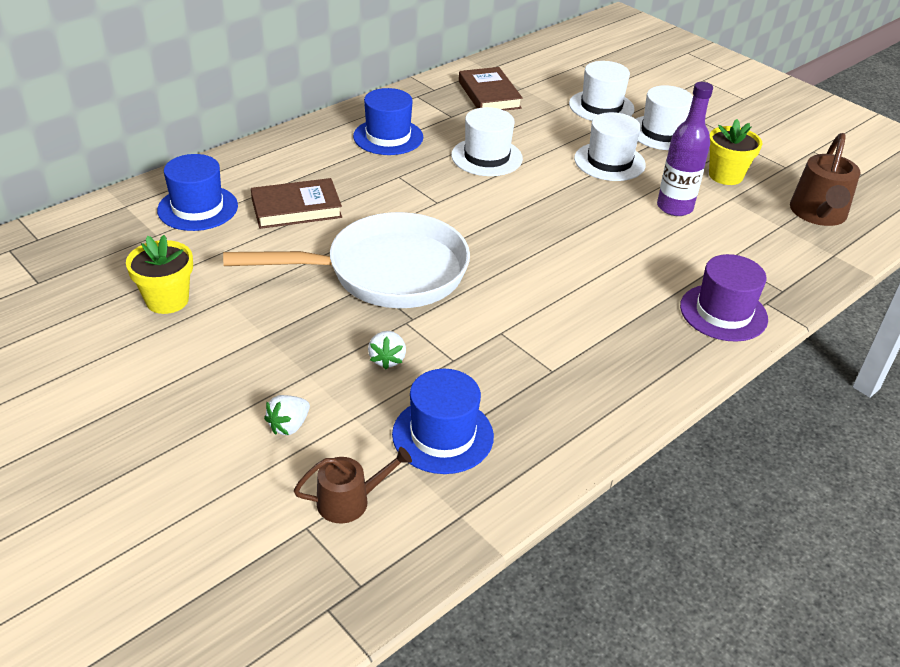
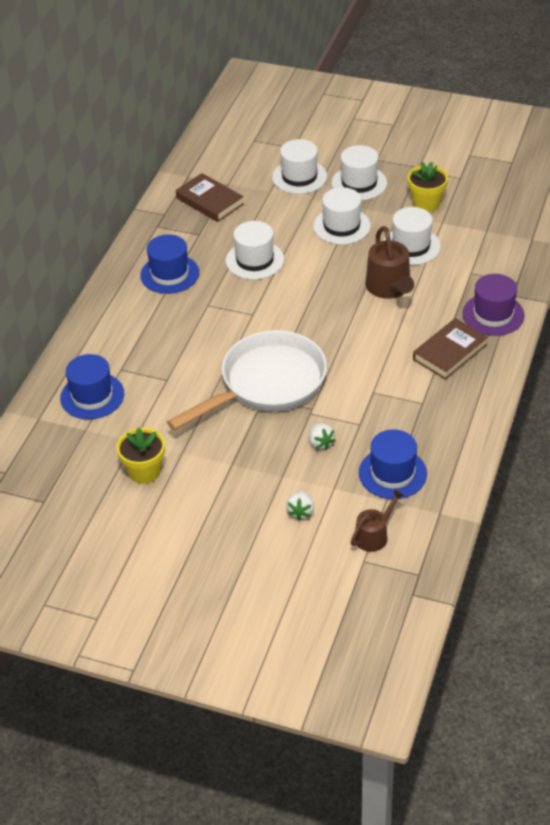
camera: 25 degrees left, 5 degrees up
(296, 208) = (161, 364): brown book -> brown book (450, 352)
(674, 207) = (411, 246): purple bottle -> white hat
(818, 214) = (504, 210): brown watering can -> brown watering can (389, 287)

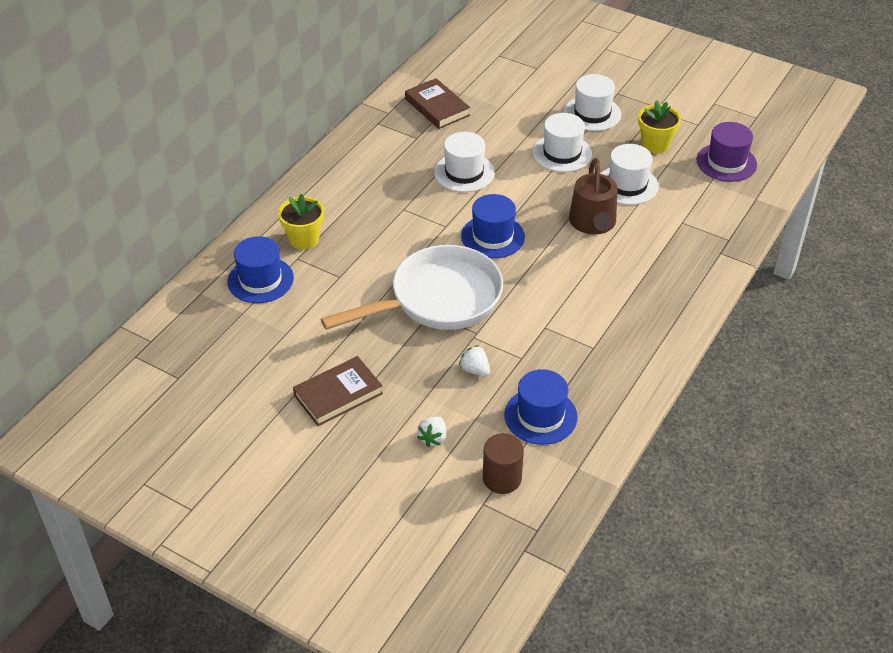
camera: 10 degrees right, 0 degrees up
(144, 471) = (287, 366): yellow flower pot -> yellow flower pot (304, 239)
(169, 274) = (375, 172): blue hat -> blue hat (493, 236)
(299, 177) = (534, 98): white hat -> none
(320, 443) = (475, 370): white strawberry -> white strawberry turned 150 degrees clockwise
(374, 535) = (502, 478): brown watering can -> brown cylinder
(450, 352) = (637, 300): brown book -> brown book (338, 394)
(493, 314) = (693, 269): purple hat -> purple hat (726, 162)

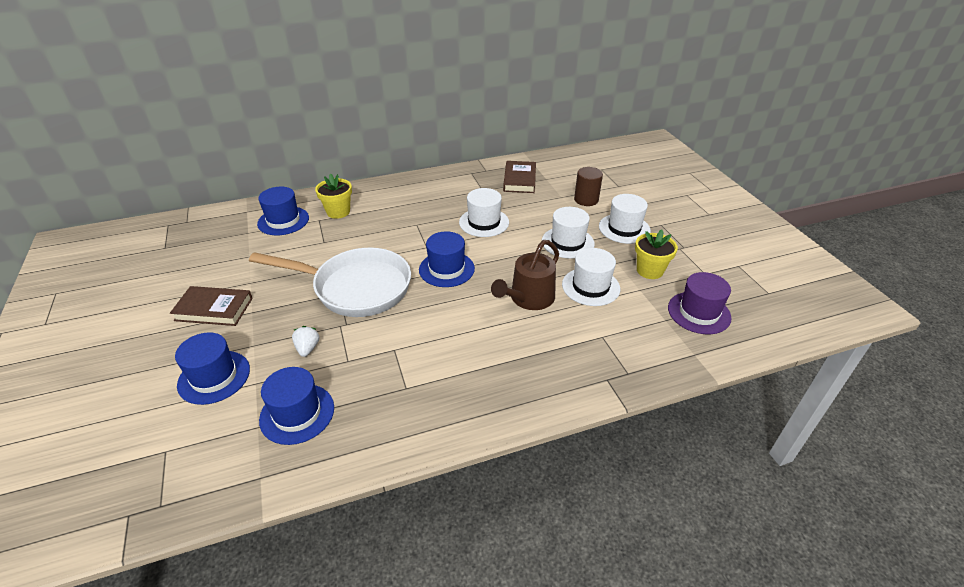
camera: 40 degrees right, 5 degrees down
(433, 438) = (214, 377): white strawberry -> blue hat
(502, 478) = (204, 441): brown cylinder -> brown cylinder (586, 200)

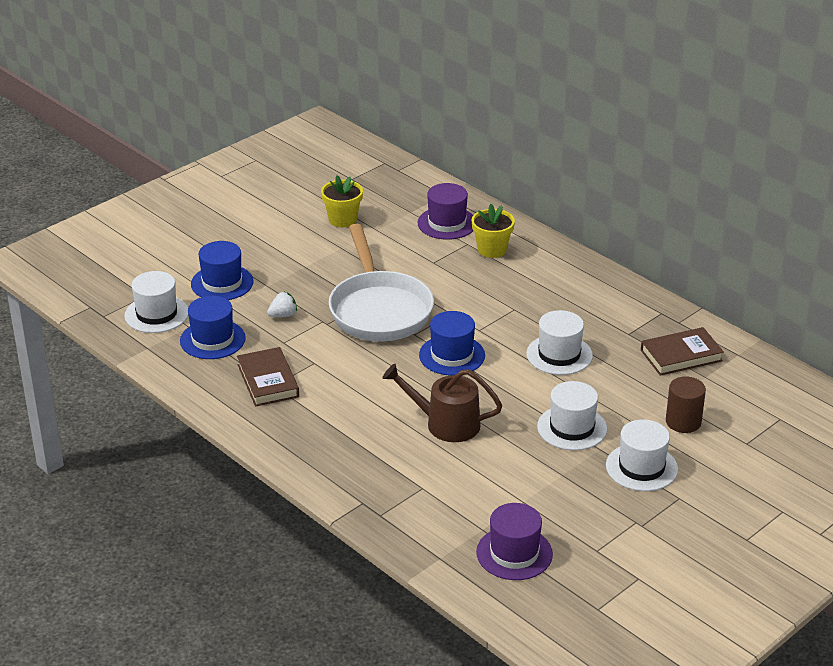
camera: 65 degrees right, 5 degrees down
(214, 309) = (294, 245): brown book -> brown book (268, 381)
(283, 221) = (447, 223): blue hat -> purple hat
(590, 286) = (500, 463): white hat -> white hat (156, 314)
(649, 270) = (566, 503): yellow flower pot -> yellow flower pot (342, 219)

